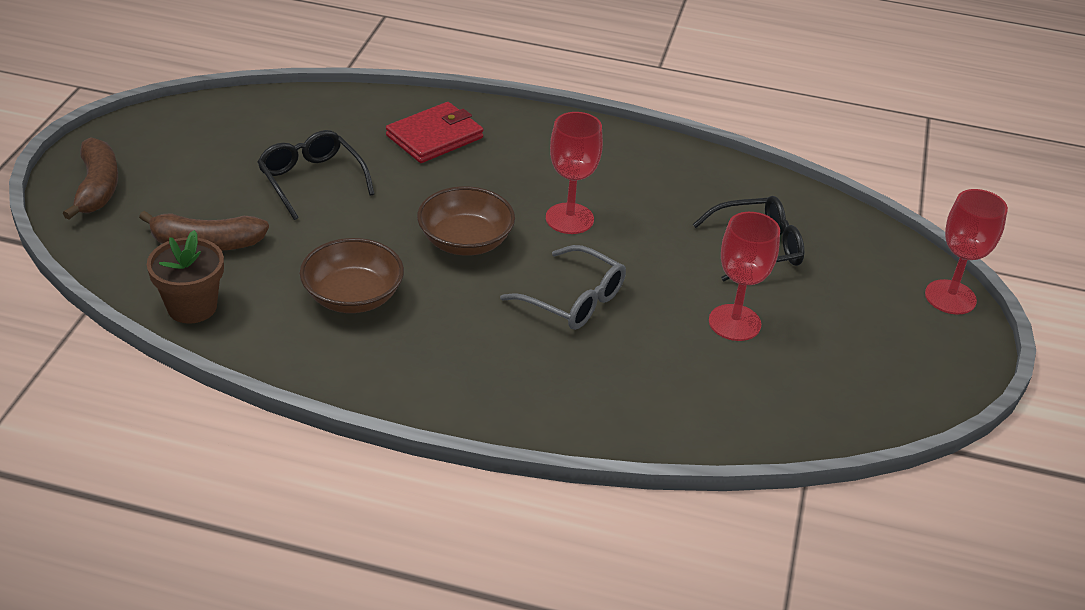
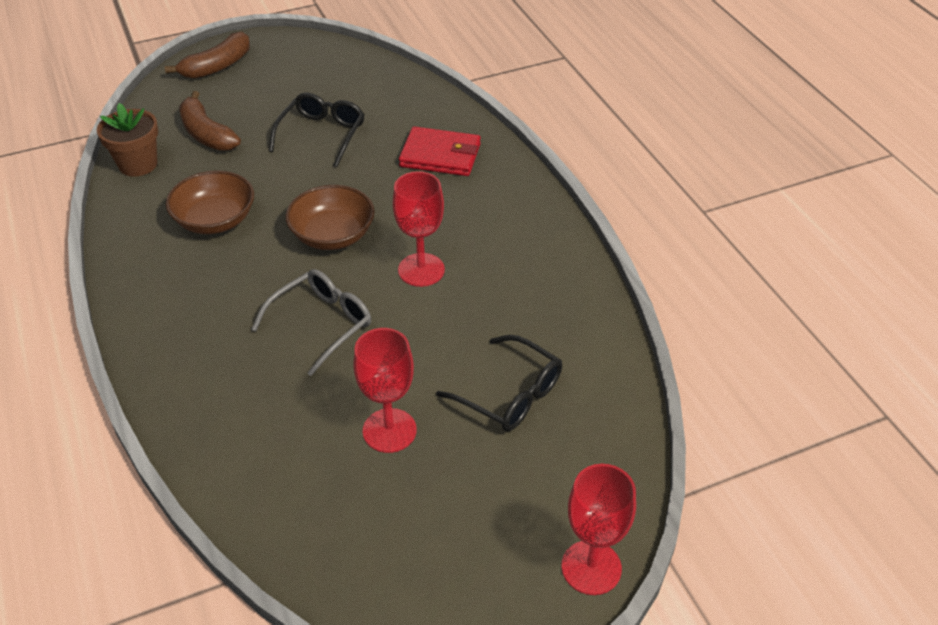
camera: 55 degrees right, 5 degrees up
(573, 300) = (321, 324): grey glasses -> grey glasses turned 135 degrees counterclockwise

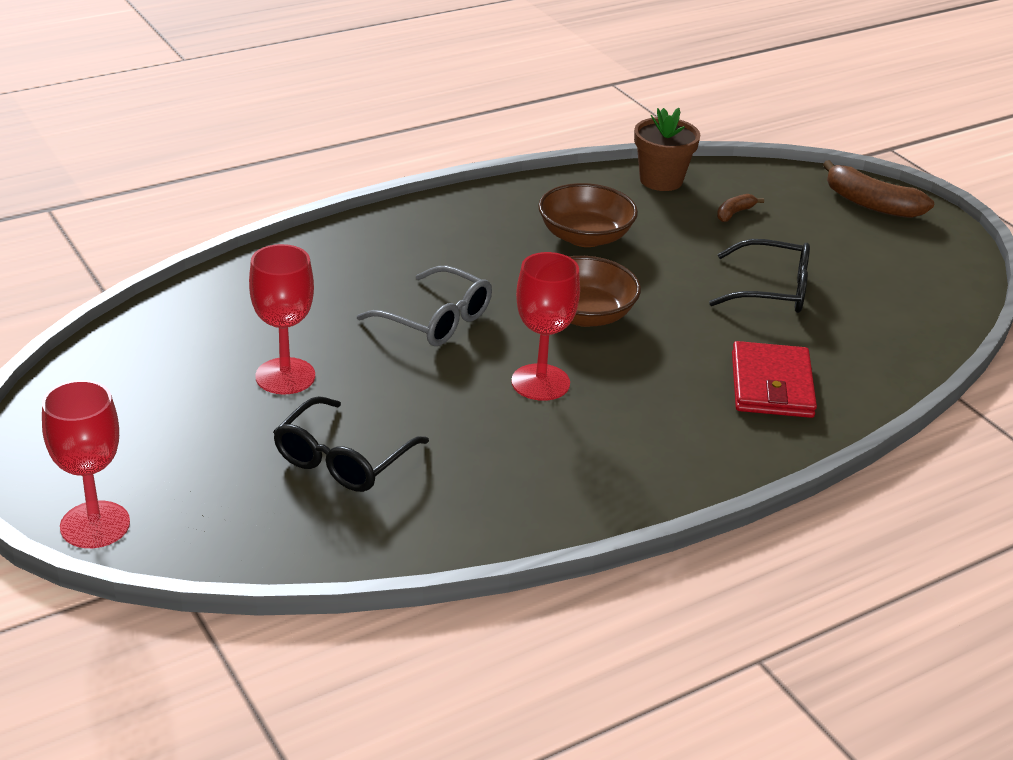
camera: 80 degrees right, 10 degrees down
(206, 133) = (734, 213): brown banana -> brown banana, size x0.51

